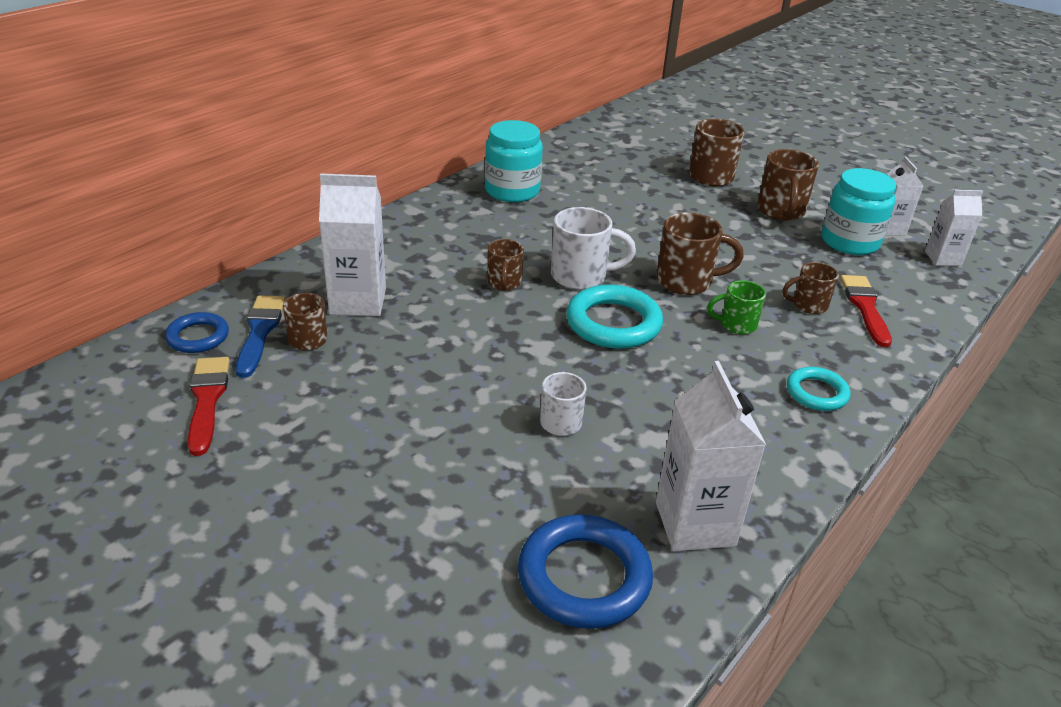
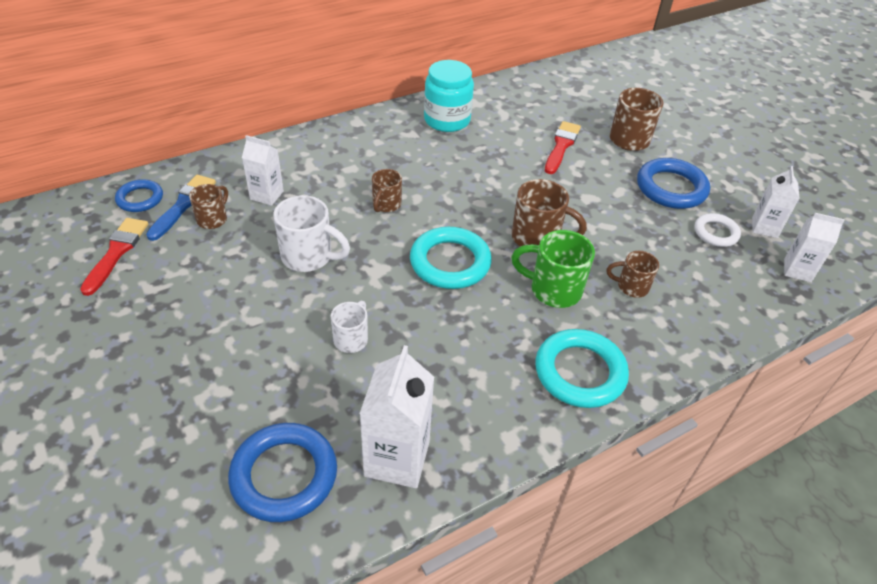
camera: 20 degrees right, 10 degrees up
(358, 301) = (267, 195): white carton -> white carton, size x0.62
(581, 276) = (451, 213): white mug -> white mug (309, 257)
(736, 325) = (553, 290): green mug -> green mug, size x1.62
(781, 212) = (671, 188): brown mug -> blue ring
(816, 393) = (580, 372): turquoise ring -> turquoise ring, size x1.69
(849, 242) = (716, 233): turquoise jar -> white ring
(865, 307) = (683, 301): red brush -> red brush (561, 146)

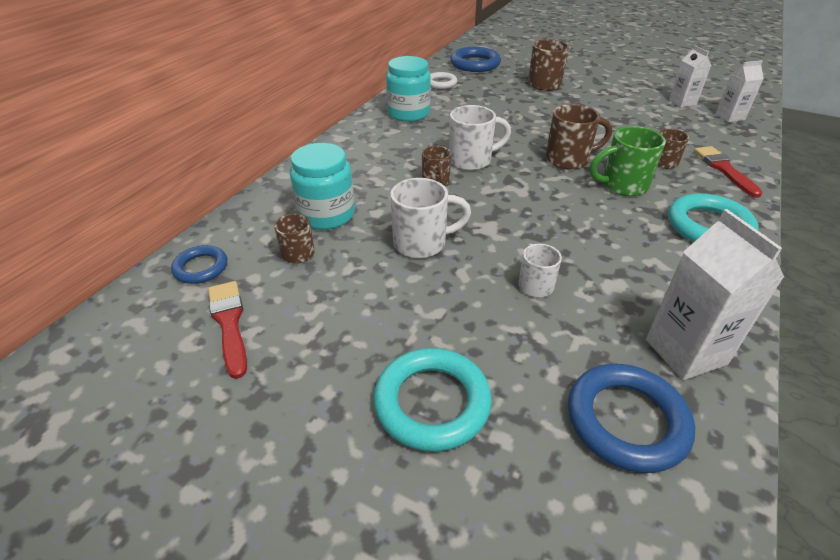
camera: 30 degrees left, 5 degrees down
(183, 205) = (254, 254): blue brush -> none
(267, 195) = (326, 215): white carton -> turquoise jar
(443, 197) = (471, 160): none -> white mug
(450, 262) = (533, 199): turquoise ring -> turquoise ring (432, 403)
(561, 146) = (508, 102): red brush -> red brush (724, 169)
(671, 188) = (605, 101): blue ring -> blue ring (475, 64)
(716, 233) = (663, 115): white ring -> white ring (441, 83)

